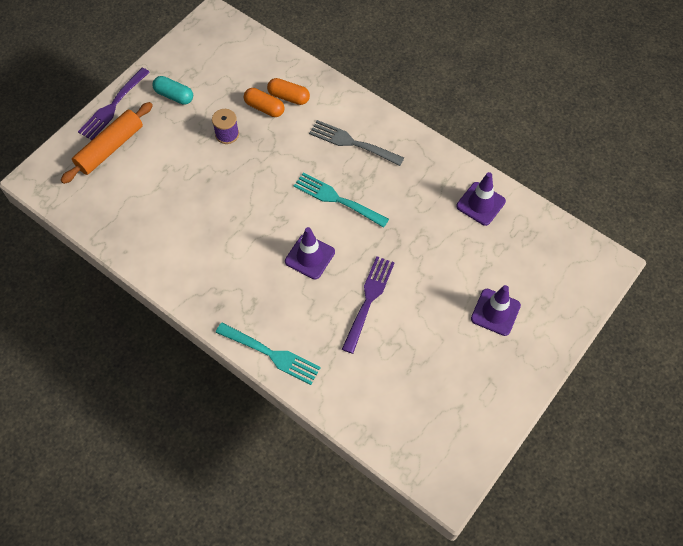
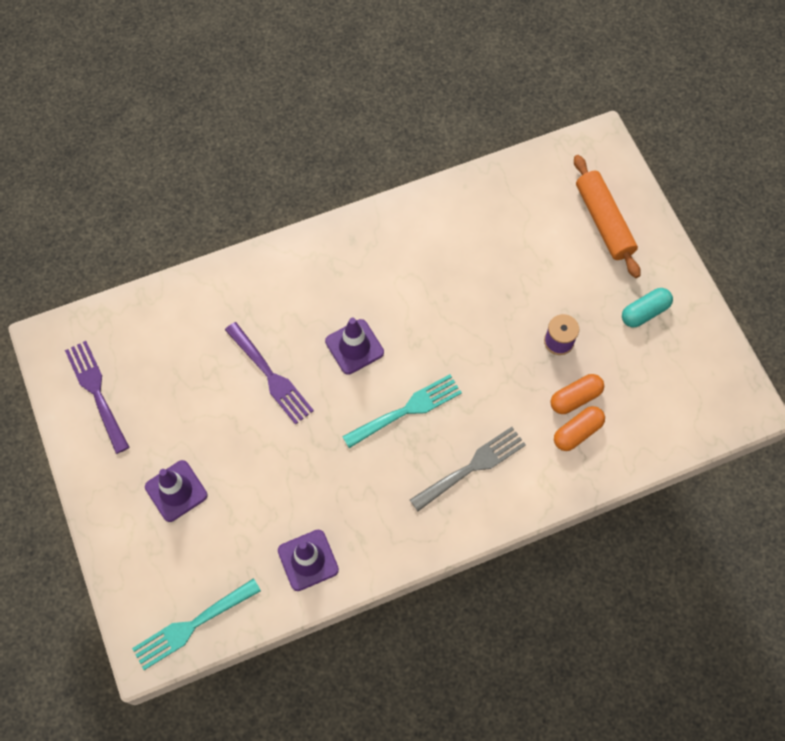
camera: 120 degrees right, 5 degrees up
(113, 106) = (662, 245): purple fork -> purple fork (97, 392)
(271, 354) = (273, 261): turquoise fork -> turquoise fork (192, 625)

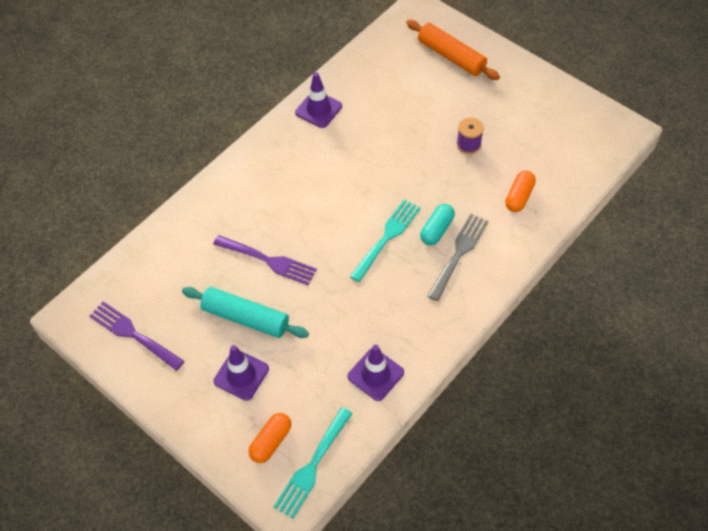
camera: 25 degrees left, 10 degrees down
(214, 429) = (246, 317): none -> turquoise rolling pin
(354, 347) = (321, 213): purple traffic cone -> purple traffic cone (318, 109)
(575, 398) = (503, 175): orange capsule -> orange capsule (271, 441)
(644, 312) = (516, 101): turquoise capsule -> turquoise capsule (437, 230)

